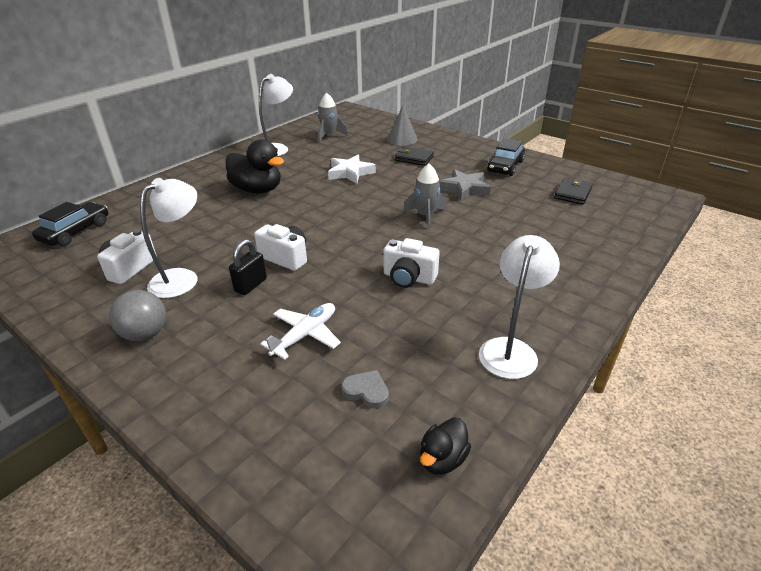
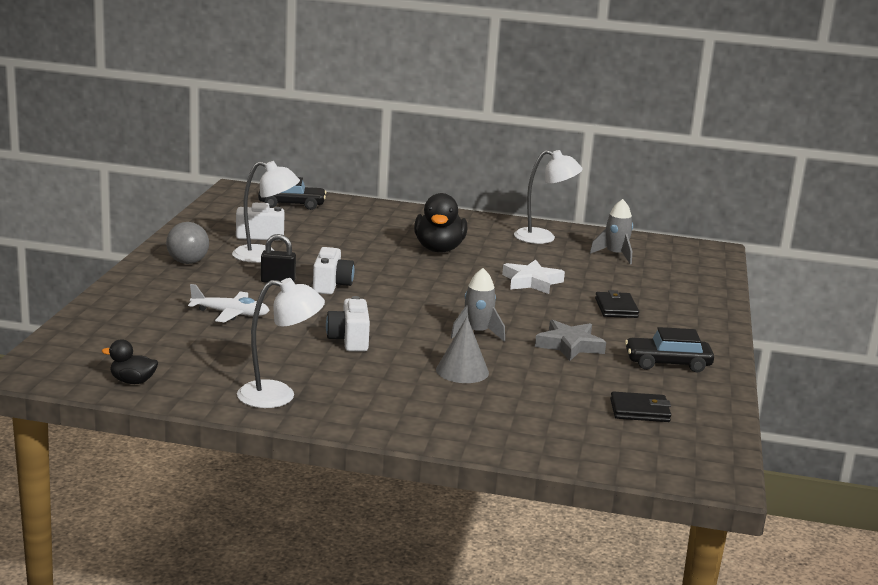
camera: 60 degrees right, 15 degrees down
(366, 391) = (183, 346): grey heart -> none
(402, 139) = (664, 294): grey cone -> grey cone (462, 371)

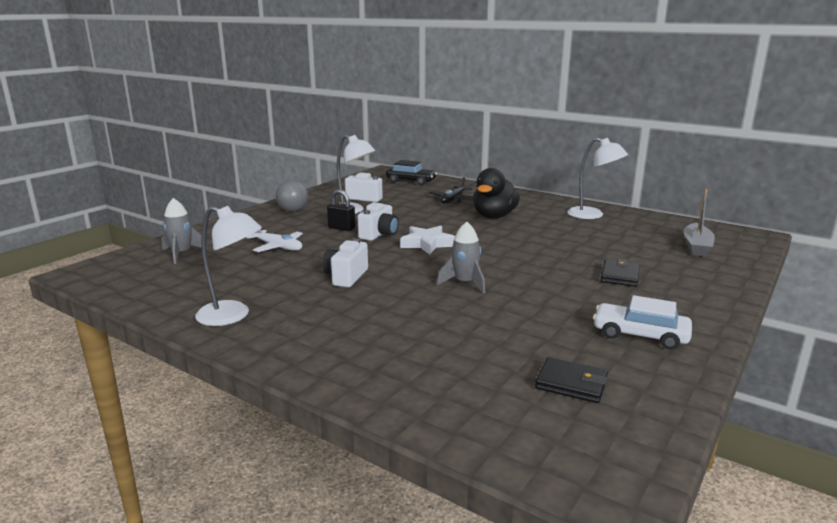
camera: 25 degrees right, 0 degrees up
(132, 381) = (139, 289): black duck -> none
(371, 229) = (452, 200): none -> black plane
(462, 371) = (417, 315): grey cone -> none
(532, 282) = (554, 247): white star -> white star (427, 244)
(569, 345) = (545, 304): grey star -> none
(615, 255) = (651, 232): grey rocket -> grey rocket (182, 254)
(667, 268) = (696, 246): none -> grey boat
(667, 363) = (640, 335): black car -> white car

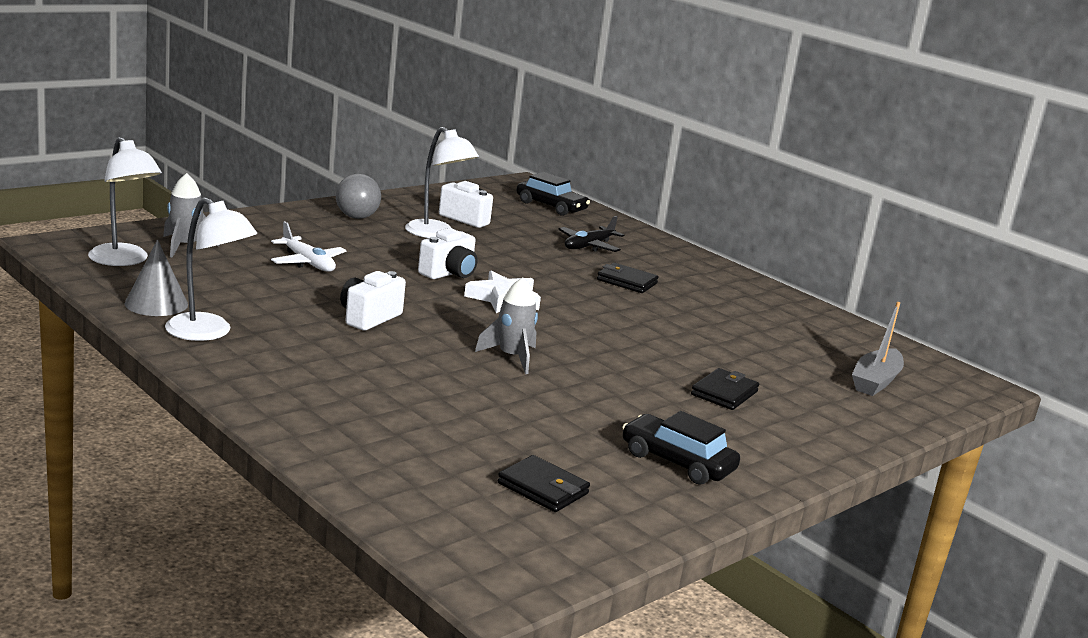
camera: 10 degrees right, 0 degrees up
(180, 302) = (156, 303): none -> grey cone
(341, 228) = (405, 254): black padlock -> none
(494, 216) = (627, 281): black duck -> black wallet
(592, 215) = (771, 309): white lamp -> white lamp (124, 260)
(640, 335) = (677, 462): white car -> black car

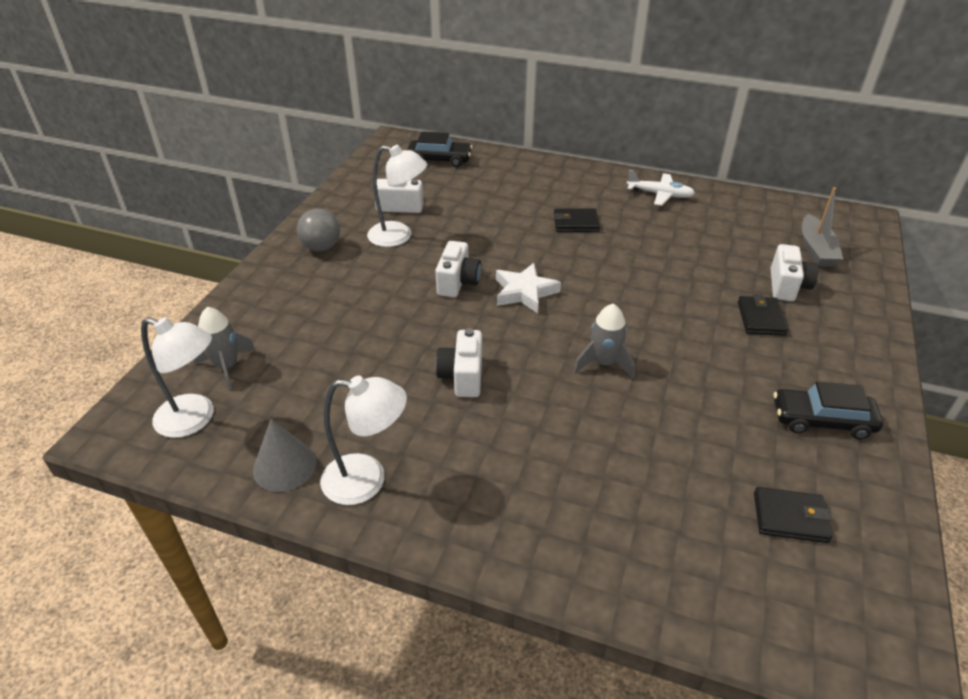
camera: 25 degrees left, 20 degrees up
(308, 262) = (345, 330): white plane -> white plane (660, 194)
(588, 246) = (510, 194): black plane -> none
(793, 388) = (787, 286): none -> white camera

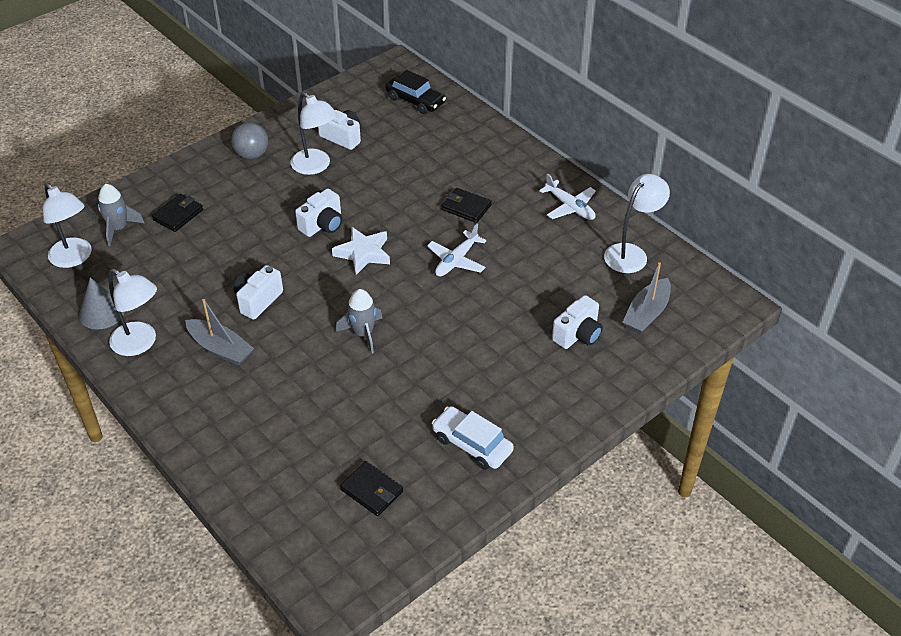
camera: 30 degrees right, 5 degrees up
(470, 443) = (220, 349): none -> grey boat
(616, 267) = (456, 260): none -> white plane
(748, 211) = (631, 253): none -> white lamp
(761, 318) = (521, 351): black wallet -> black wallet (178, 215)
(822, 420) = (472, 444): black car -> white car

